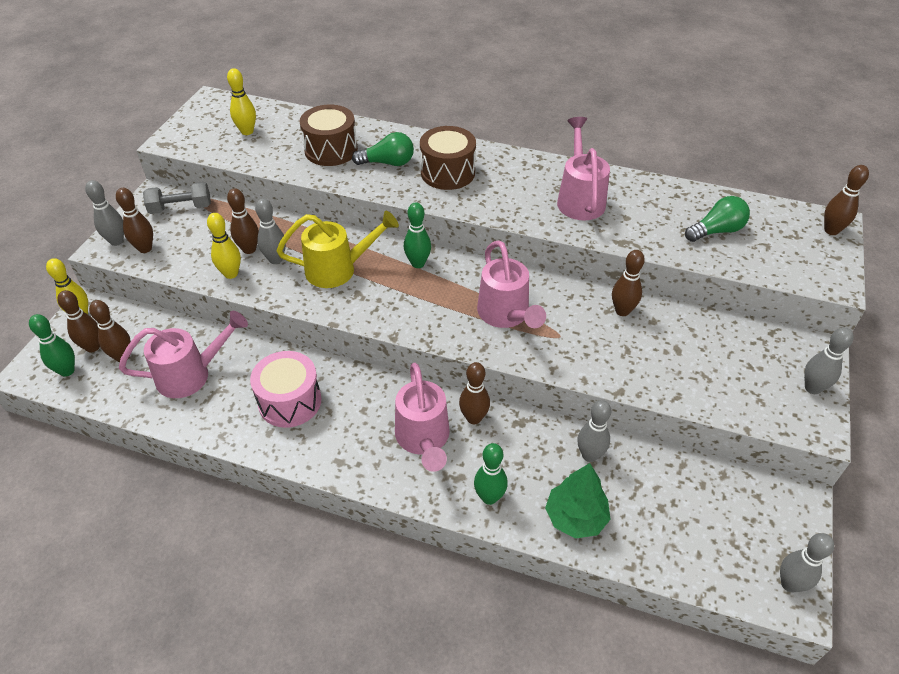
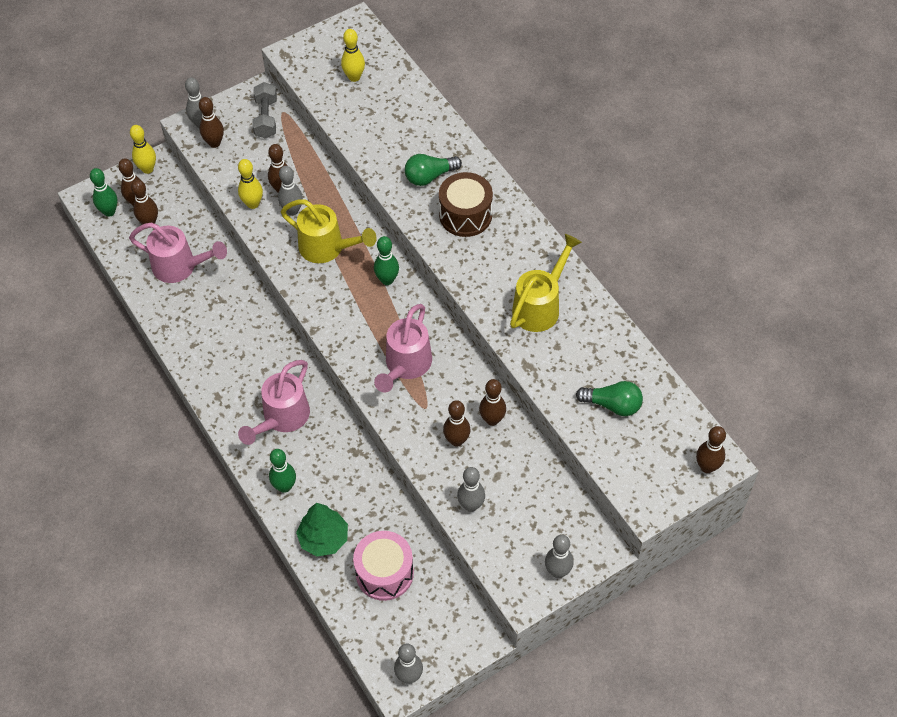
camera: 40 degrees right, 10 degrees up
(181, 208) = (266, 118): grey dumbbell -> grey dumbbell turned 60 degrees clockwise
(290, 401) = (224, 331): pink drum -> pink drum (384, 573)
(331, 150) = (399, 136): brown drum -> none
(387, 163) = (429, 176): green light bulb -> green light bulb turned 120 degrees clockwise
(474, 418) = (328, 427): brown bowling pin -> brown bowling pin (457, 440)
(579, 199) = (540, 306): pink watering can -> yellow watering can
(589, 455) = (376, 507): grey bowling pin -> grey bowling pin (471, 505)

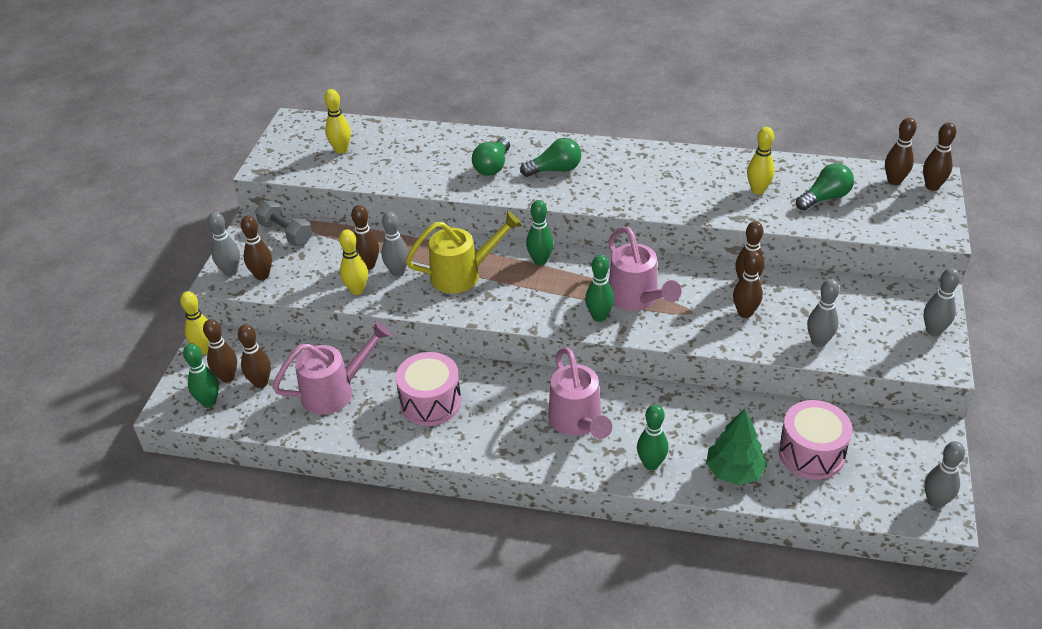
camera: 45 degrees left, 15 degrees down
(220, 324) = (430, 402): none -> pink drum
(364, 357) = (599, 317): none -> green bowling pin
(465, 215) = (555, 170): brown drum -> green light bulb
(540, 306) = (689, 182): yellow watering can -> none
(576, 355) = (758, 190): none -> yellow bowling pin
(686, 437) = (894, 181): none -> brown bowling pin

